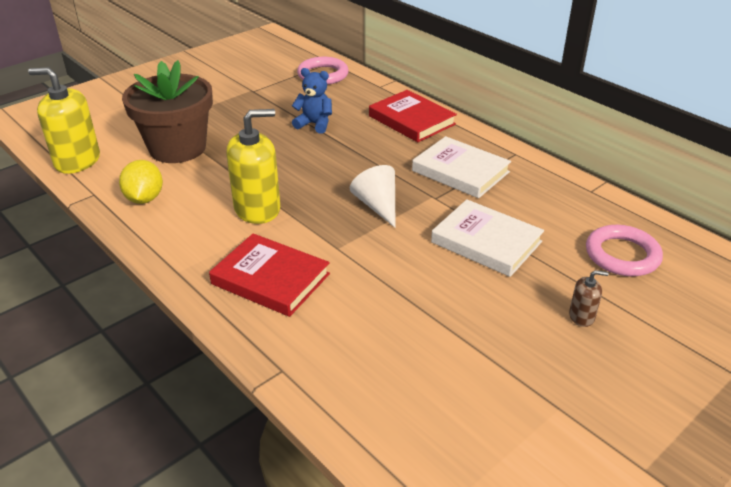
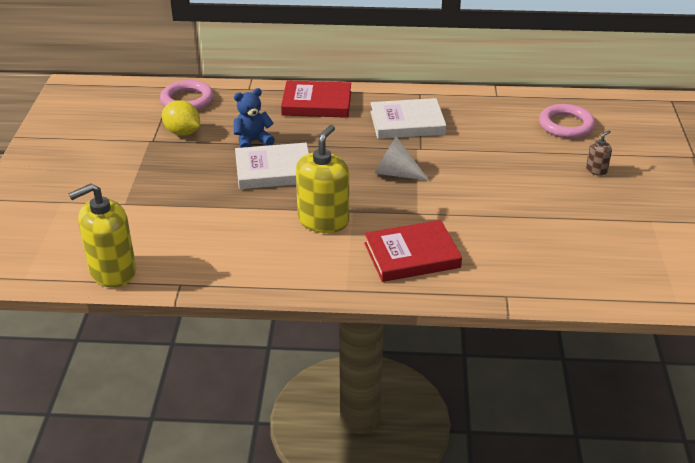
camera: 45 degrees left, 0 degrees up
(144, 199) = (228, 263): yellow lemon -> yellow lemon (182, 132)
(177, 148) = (179, 215): brown flower pot -> none
(486, 242) = (491, 158): white book -> white book (273, 170)

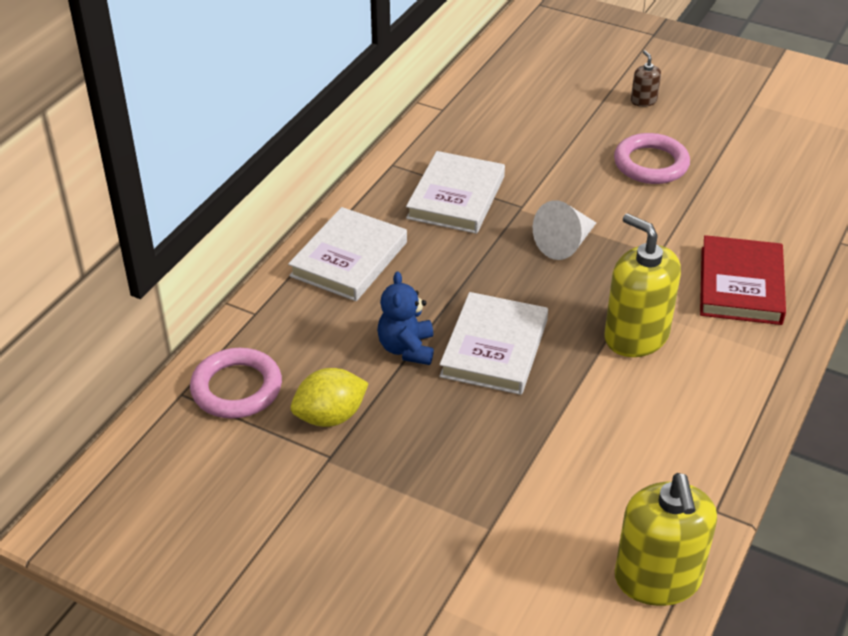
camera: 65 degrees left, 5 degrees up
(317, 103) = (349, 259): red book -> white book
(566, 125) = (542, 86): pink ring -> pink ring (651, 164)

